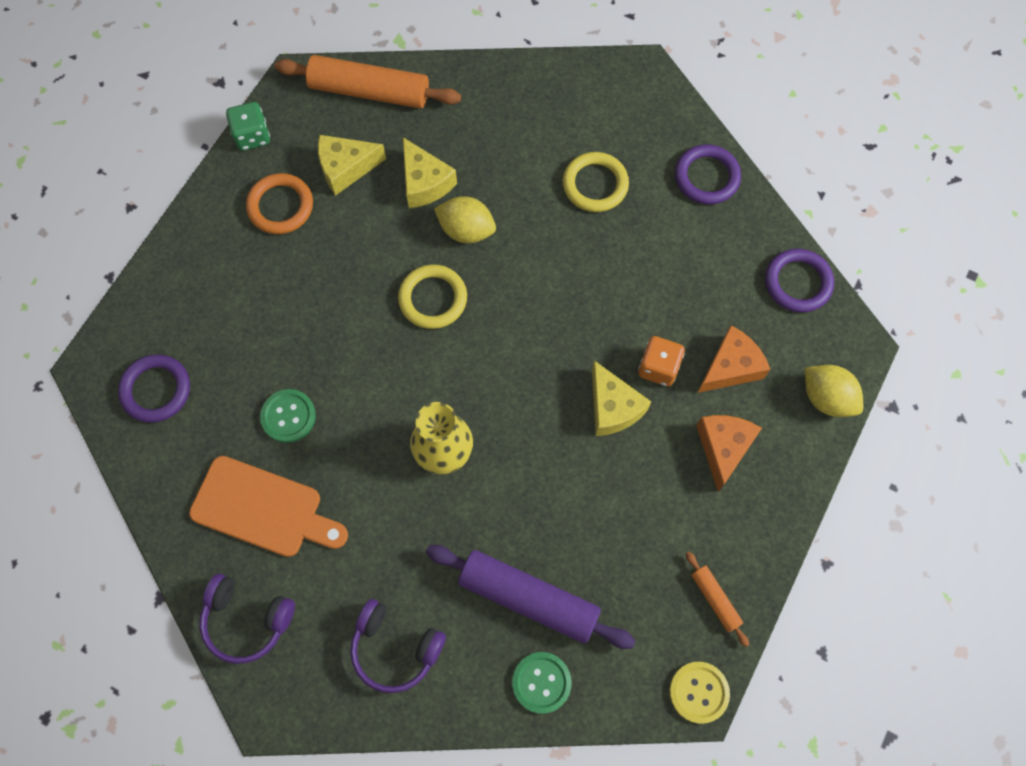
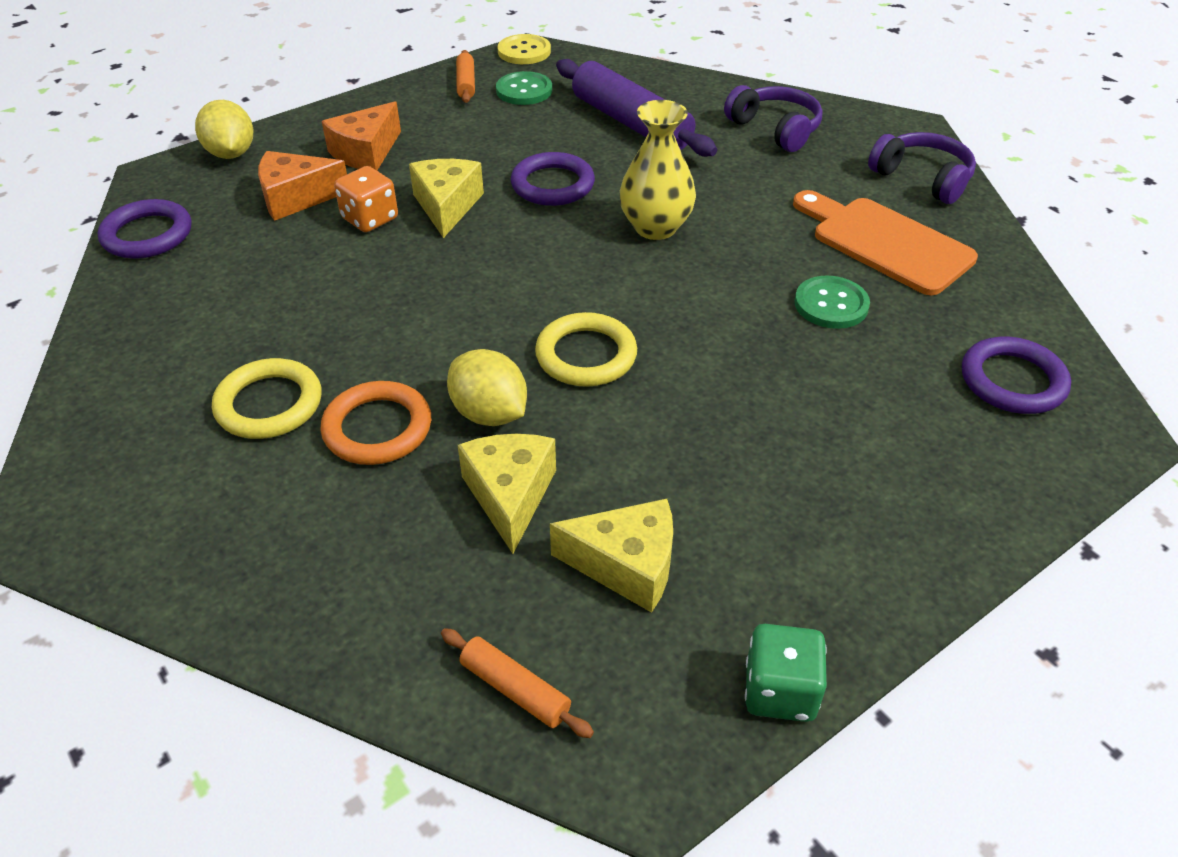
camera: 155 degrees left, 25 degrees down
(280, 206) = (763, 546): orange ring -> orange ring (377, 428)
(369, 91) = (515, 689): orange rolling pin -> orange rolling pin, size x0.48
(541, 682) = (651, 84): green button -> green button (524, 90)
(706, 177) = (120, 361): purple ring -> purple ring (552, 185)

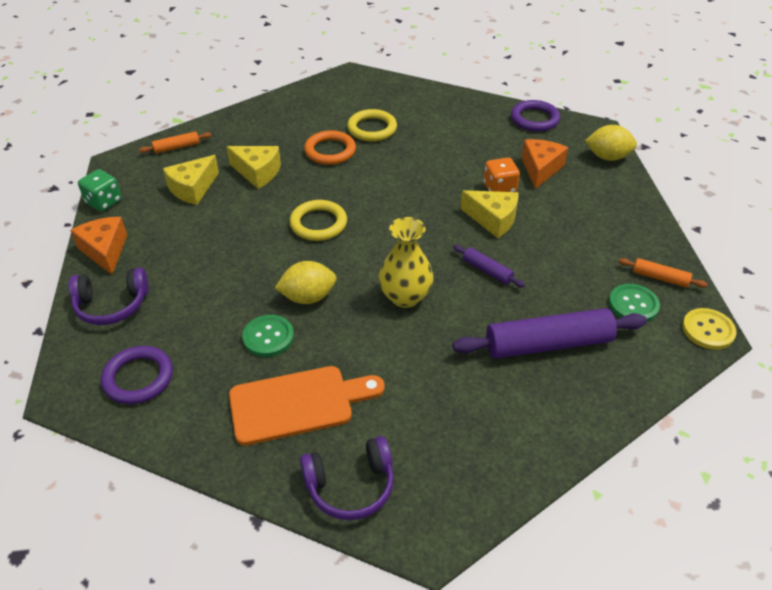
camera: 120 degrees right, 0 degrees up
(366, 152) = (579, 205): orange cheese -> orange cheese (105, 251)
(489, 413) = (309, 182): yellow lemon -> yellow lemon (308, 297)
(552, 185) = (487, 270): purple ring -> purple rolling pin
(775, 129) = (486, 430): purple headphones -> purple headphones (112, 305)

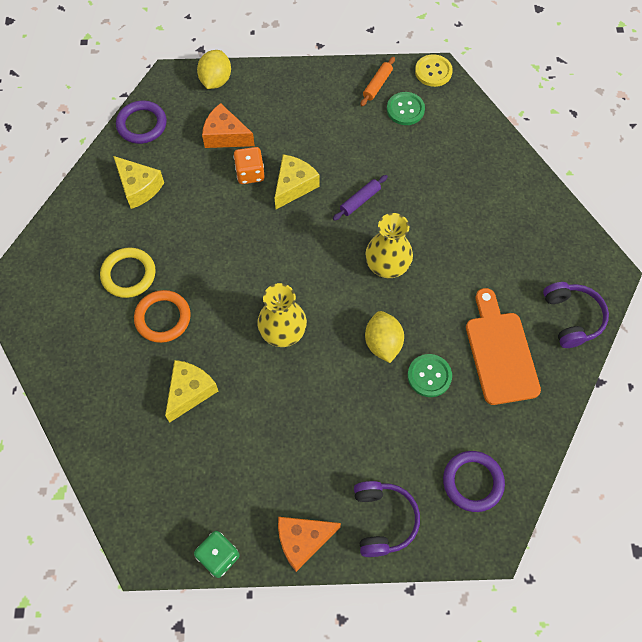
camera: 85 degrees left, 20 degrees up
(177, 147) = (125, 485): orange rolling pin -> none
(193, 189) = (208, 459): yellow cheese -> yellow cheese (139, 187)
(318, 224) = (283, 332): yellow ring -> yellow vase
(548, 344) = (443, 173): purple rolling pin -> none

